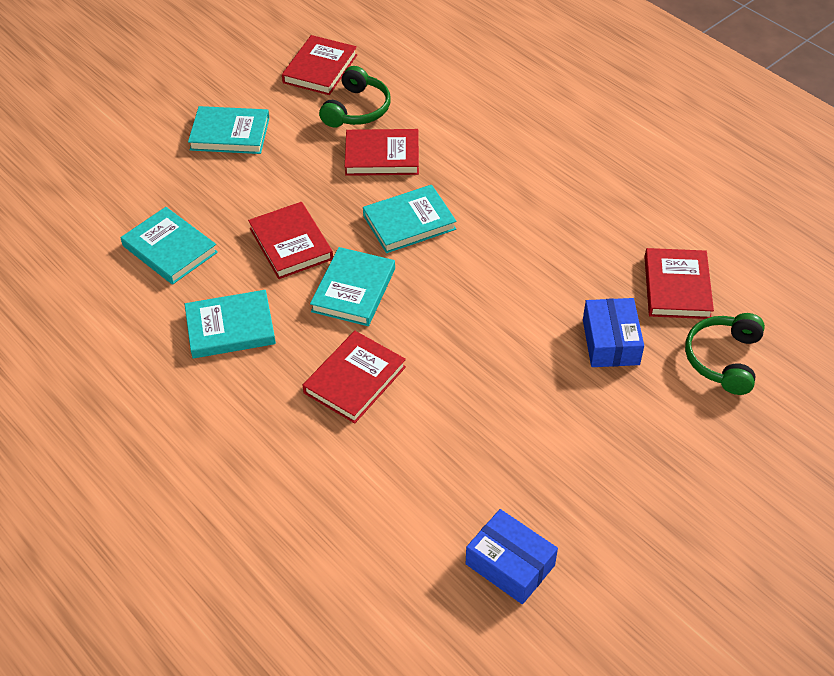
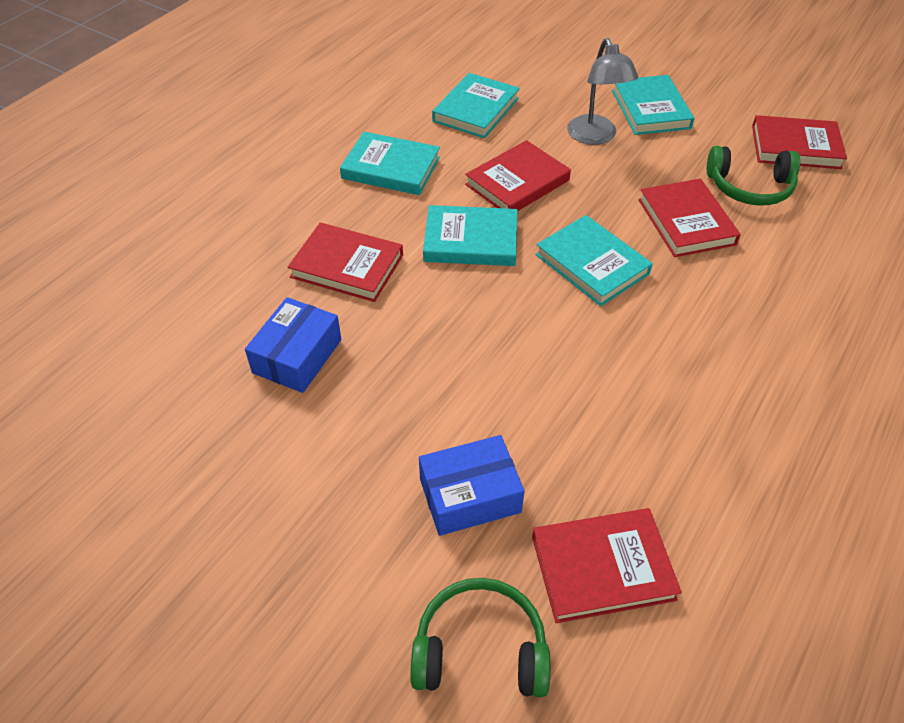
camera: 75 degrees right, 0 degrees up
(230, 328) = (391, 168): turquoise book -> turquoise book turned 45 degrees counterclockwise
(251, 179) = (595, 137): none -> grey lamp
(510, 564) = (115, 440): blue box -> blue box (297, 356)

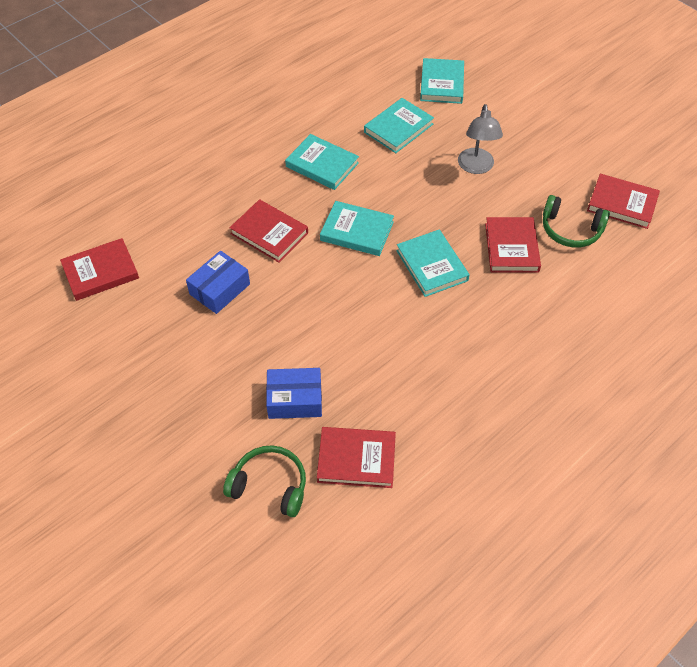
camera: 15 degrees right, 5 degrees up
(517, 182) = (405, 193): red book -> red book (101, 272)
(651, 109) = (527, 151): turquoise book -> turquoise book (442, 84)

